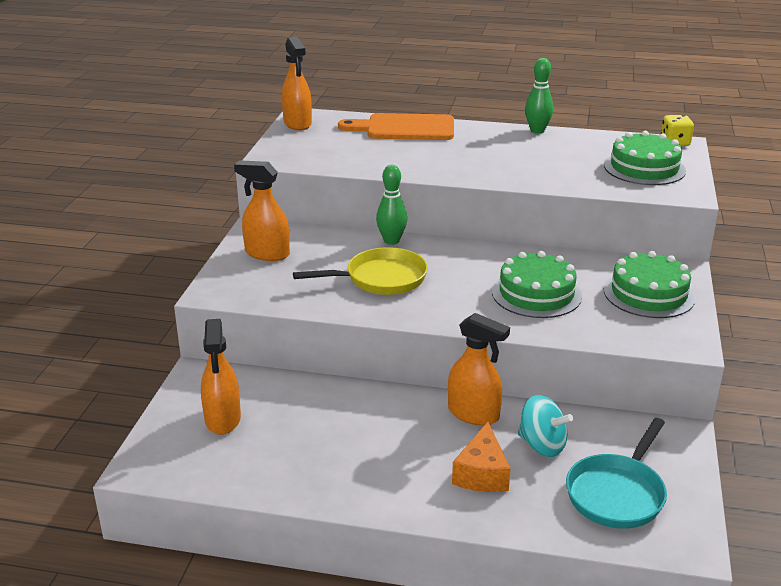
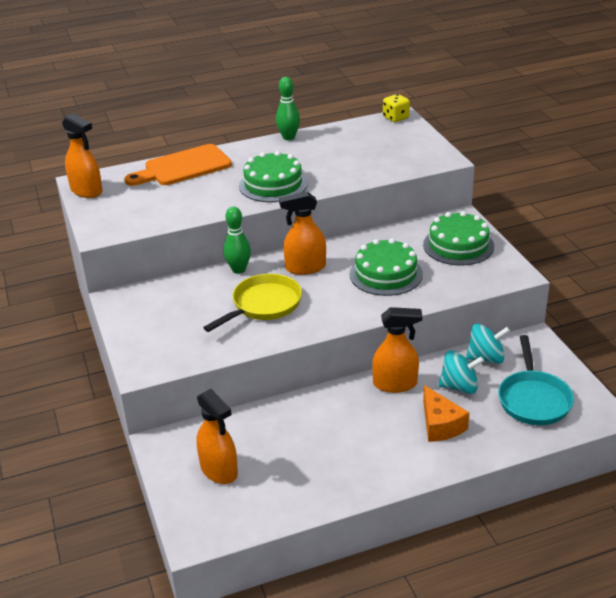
camera: 30 degrees left, 5 degrees up
(267, 253) = (150, 318): orange spray bottle -> orange spray bottle (305, 268)
(602, 429) = (486, 358): none -> turquoise spinning top
(644, 168) = (396, 146): green cake -> green cake (273, 184)

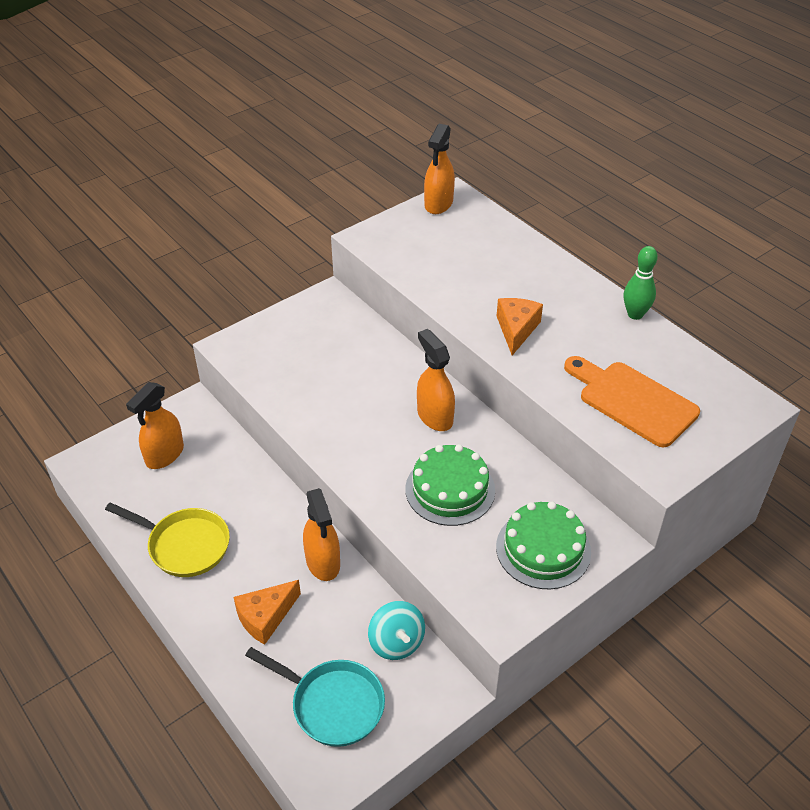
camera: 70 degrees right, 10 degrees up
(183, 167) = (519, 252): orange cutting board -> orange cutting board (632, 401)
(238, 269) = (410, 365): green bowling pin -> none
(263, 305) = (353, 401): yellow pan -> yellow pan (184, 545)
(273, 184) = (516, 329): green cake -> orange cheese
(396, 118) = (752, 400): yellow dice -> none
(459, 386) = (335, 624): turquoise spinning top -> none
(533, 399) = (332, 704): turquoise pan -> turquoise pan turned 135 degrees counterclockwise

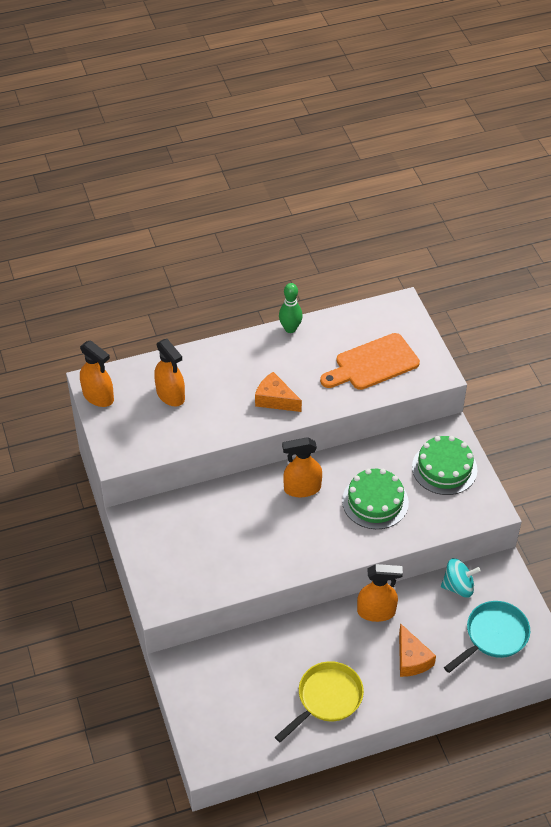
camera: 70 degrees left, 5 degrees up
(164, 455) = (225, 696): orange spray bottle -> orange spray bottle (171, 395)

